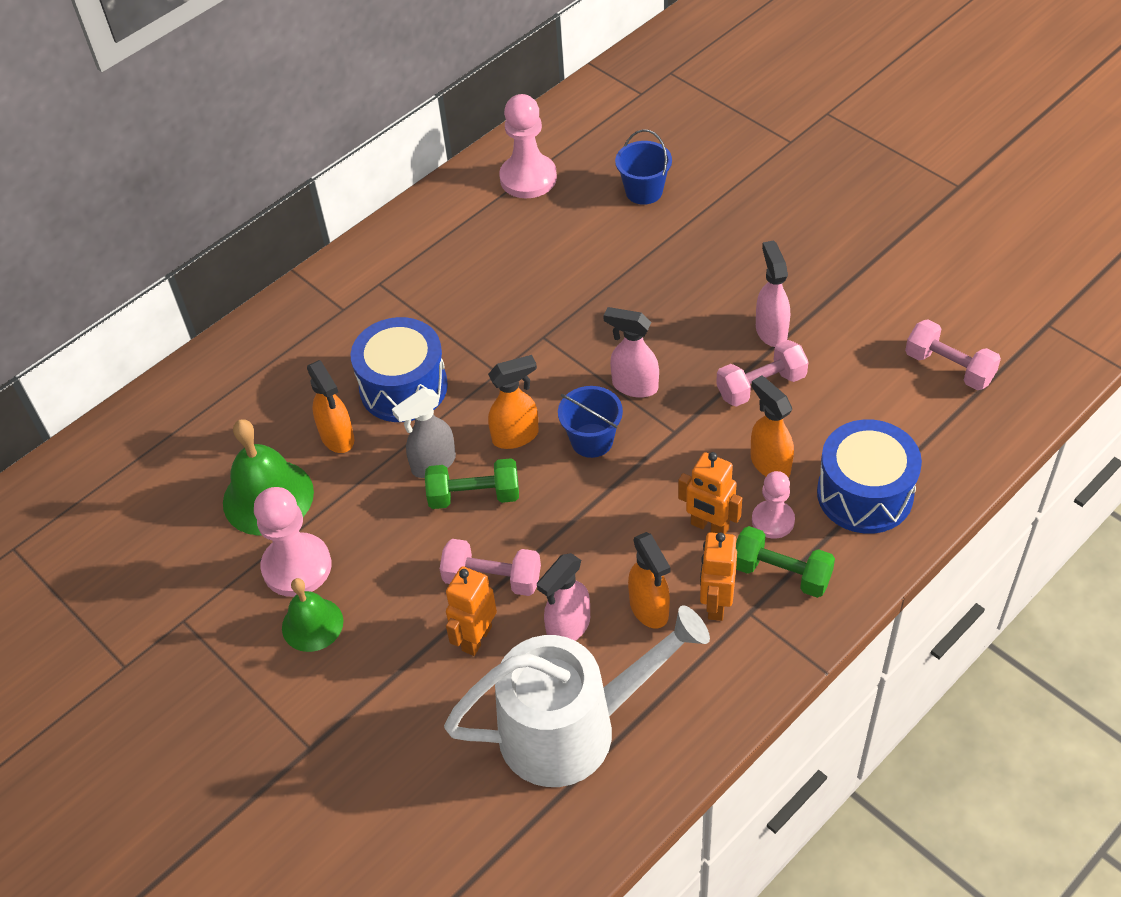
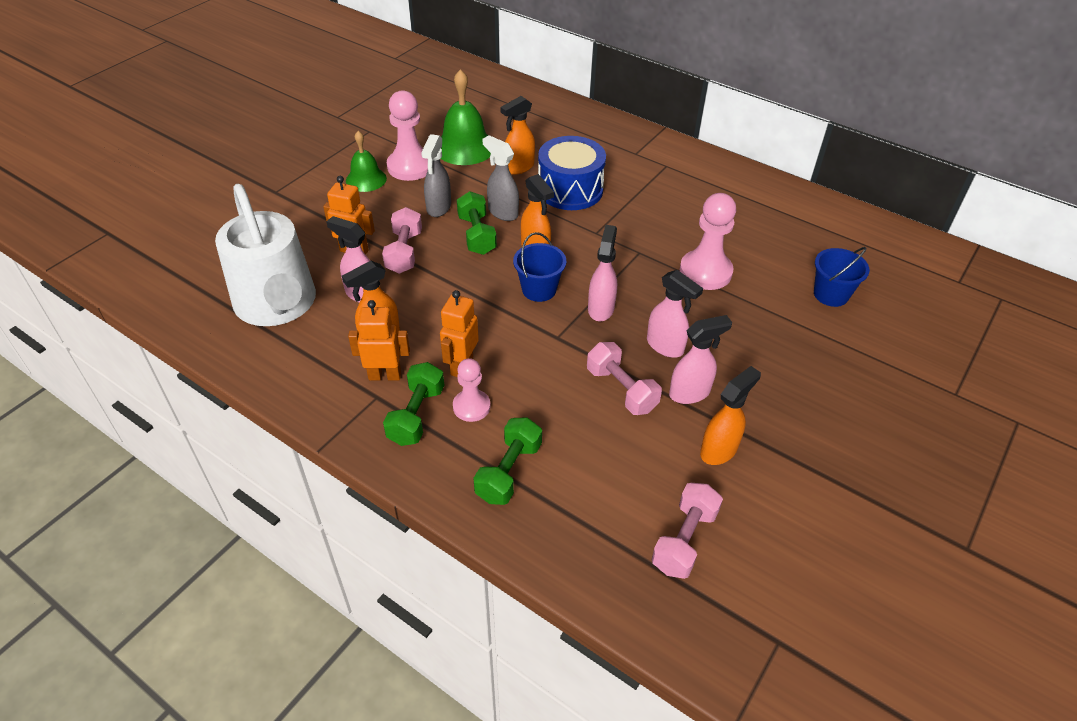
camera: 75 degrees right, 5 degrees down
(405, 536) = (438, 208): none -> grey spray bottle
(528, 178) = (812, 225): pink pawn -> pink pawn (705, 272)
(702, 339) = (665, 346): none -> pink spray bottle
(769, 463) = (533, 401): orange spray bottle -> orange spray bottle (719, 450)
(865, 494) = (509, 472): blue drum -> green dumbbell

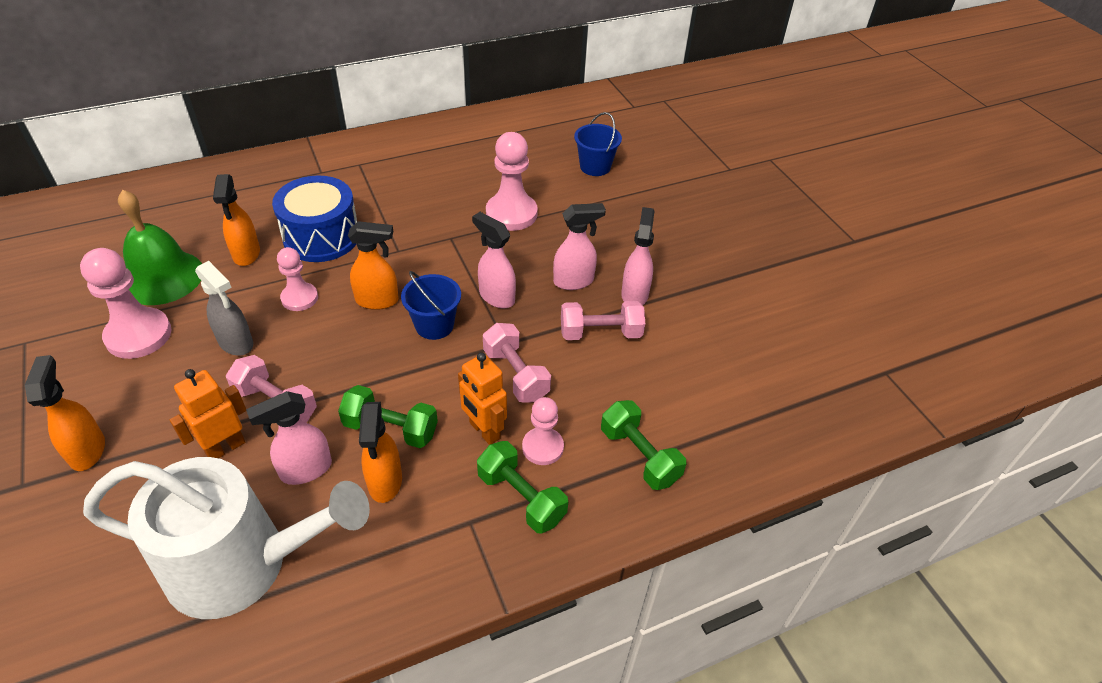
camera: 60 degrees left, 0 degrees up
(366, 179) = (111, 384): green bell -> none
(385, 375) = (446, 501): orange robot -> none
(477, 235) = (312, 333): green dumbbell -> green dumbbell (391, 428)
(502, 212) = (299, 298): grey spray bottle -> pink pawn
(684, 540) = (775, 376): pink dumbbell -> pink dumbbell (515, 374)
(719, 450) = (702, 310): orange spray bottle -> orange spray bottle (88, 450)

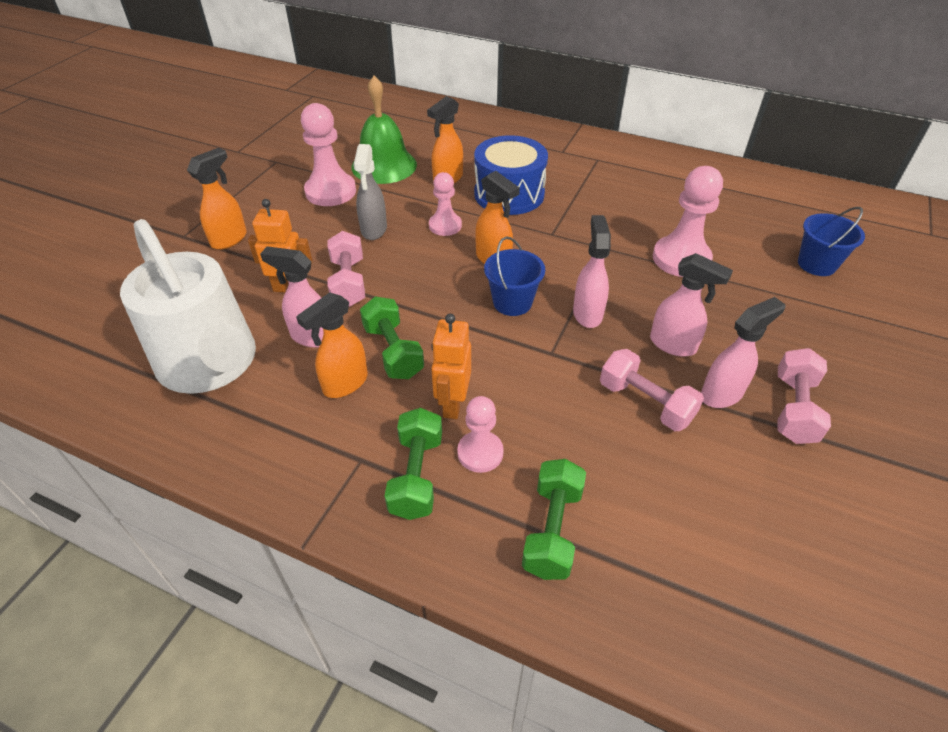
camera: 50 degrees right, 0 degrees up
(515, 374) = (529, 382): pink dumbbell -> pink dumbbell (793, 409)

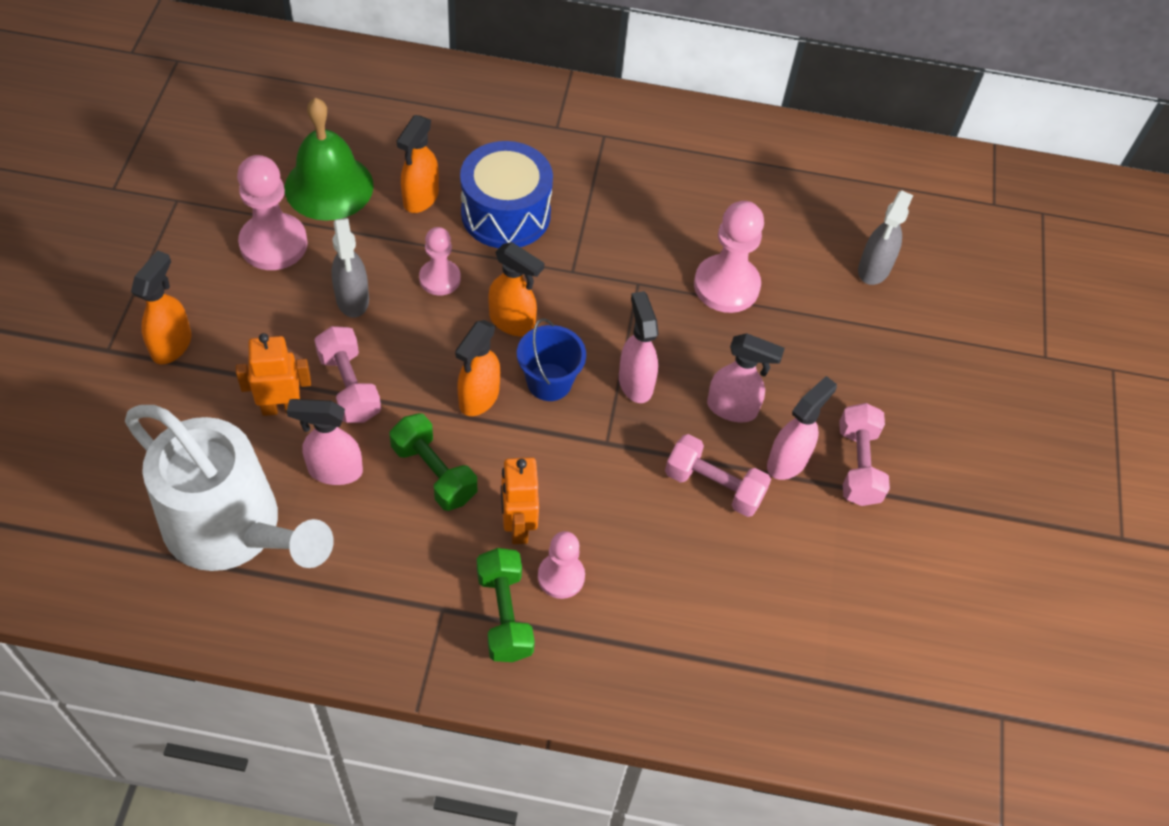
camera: 20 degrees left, 10 degrees up
(345, 384) = (394, 524): orange spray bottle -> orange spray bottle (478, 398)
(552, 530) = (649, 642): green dumbbell -> none
(816, 264) = (873, 269): blue bucket -> grey spray bottle

